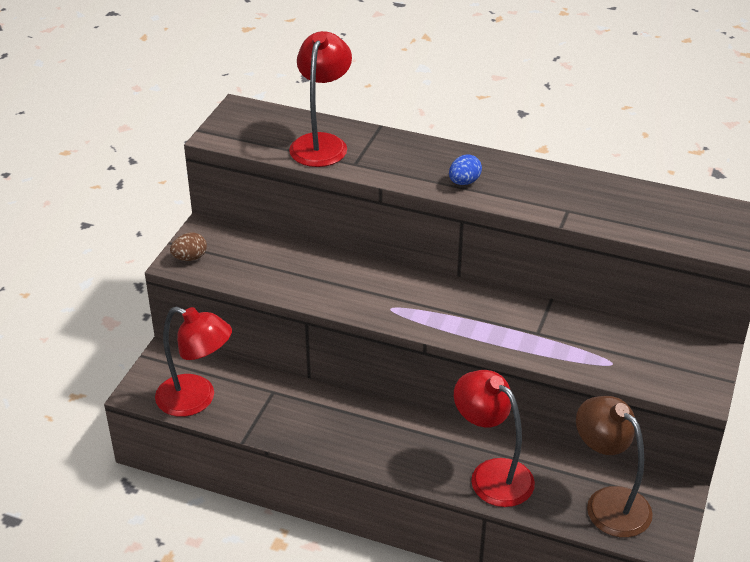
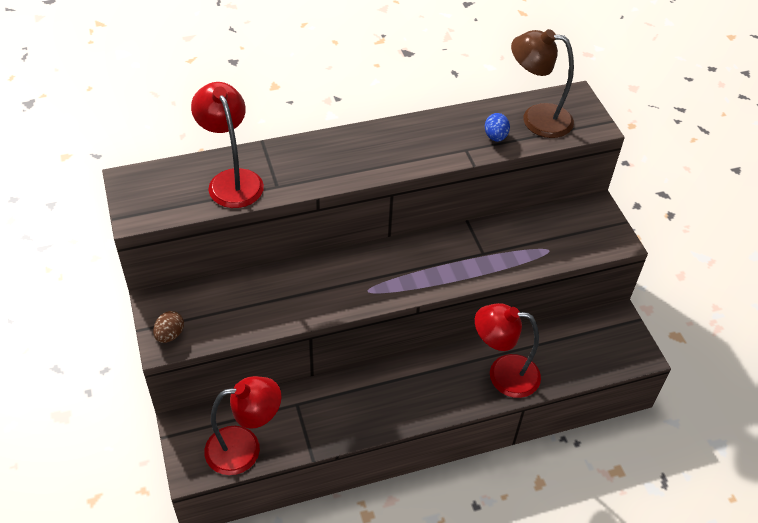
camera: 40 degrees left, 10 degrees up
(464, 182) = (374, 161): blue egg -> blue egg (495, 137)
(608, 503) = (587, 349): brown lamp -> brown lamp (536, 119)

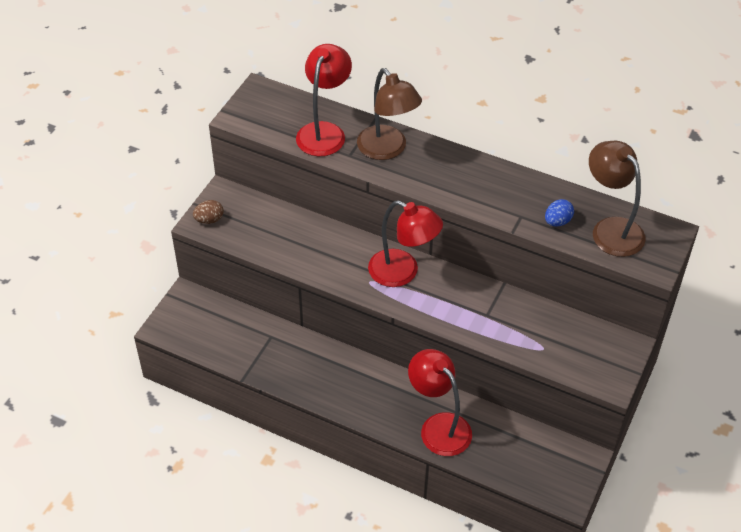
camera: 45 degrees right, 0 degrees up
(245, 448) = (208, 339): red lamp -> red lamp (403, 272)
(303, 162) = (387, 150): none -> brown lamp

